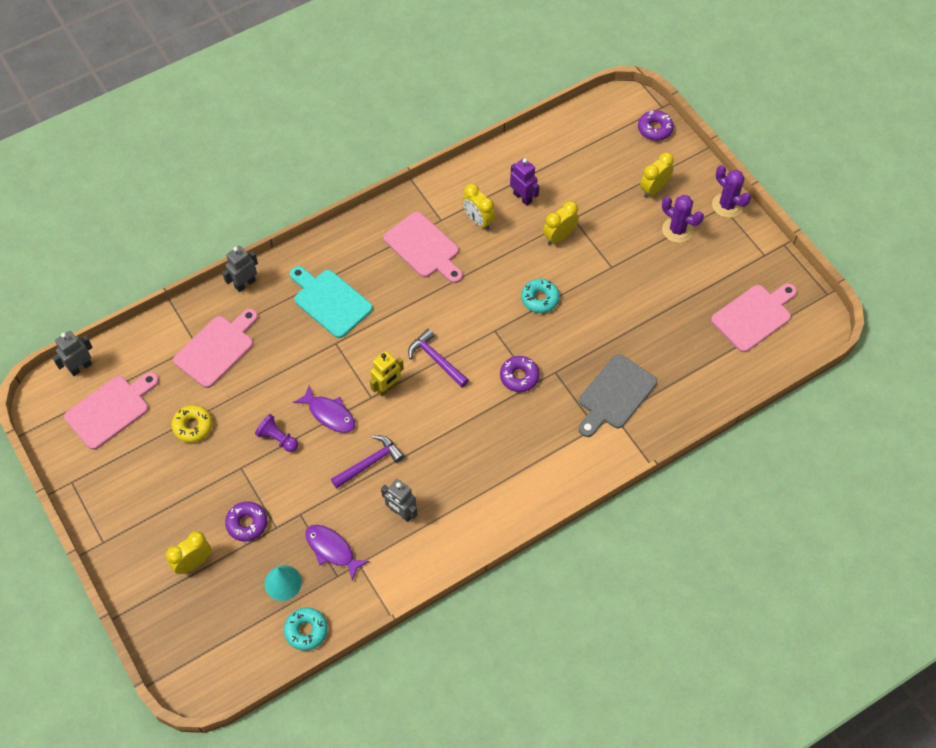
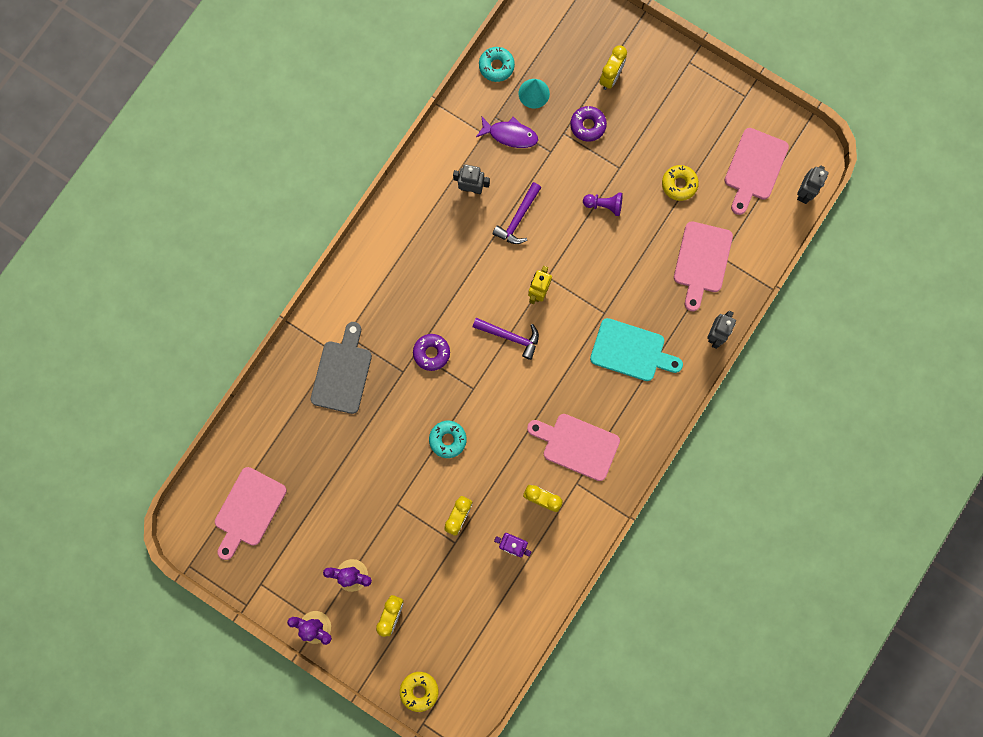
camera: 155 degrees right, 20 degrees up
(329, 414) = (574, 245): purple fish -> none
(655, 129) = (419, 690): purple donut -> yellow donut

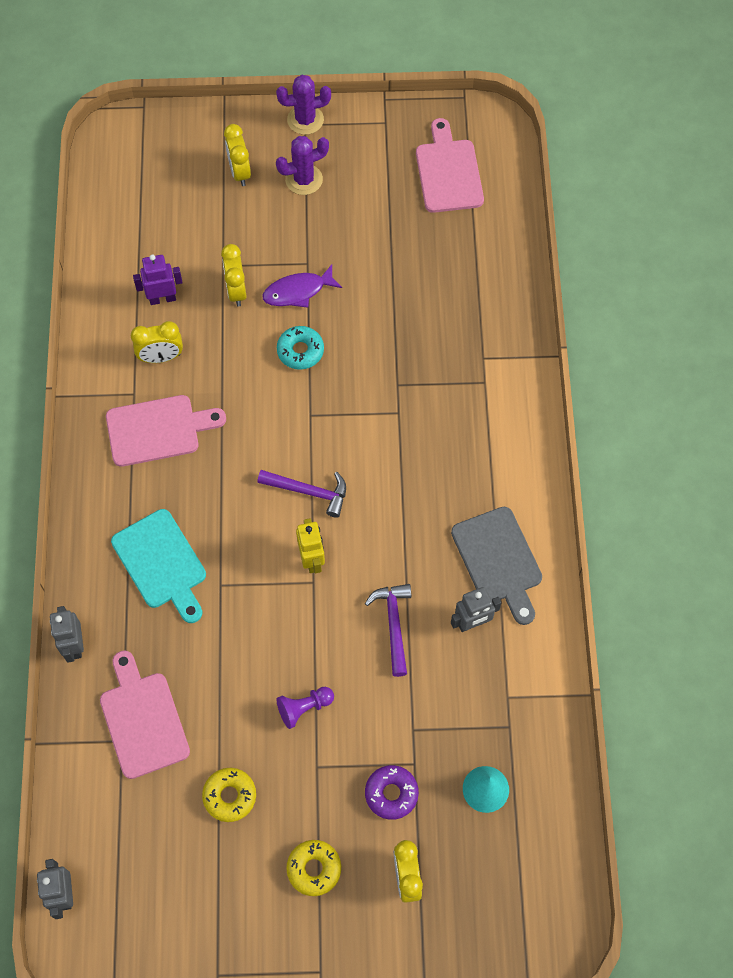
camera: 145 degrees right, 15 degrees down
(342, 373) = (458, 344): grey cutting board -> grey cutting board (498, 560)
(419, 690) = (166, 129): yellow donut -> yellow donut (314, 869)
(431, 353) = (381, 421): purple donut -> none
(496, 66) = (556, 791): turquoise donut -> none
(510, 135) = (475, 717): purple fish -> purple fish (298, 291)
(510, 336) = (309, 492): purple hammer -> purple hammer turned 150 degrees counterclockwise
(631, 351) = (161, 563): turquoise cutting board -> turquoise cutting board turned 105 degrees counterclockwise
(754, 168) = (147, 883): pink cutting board -> none

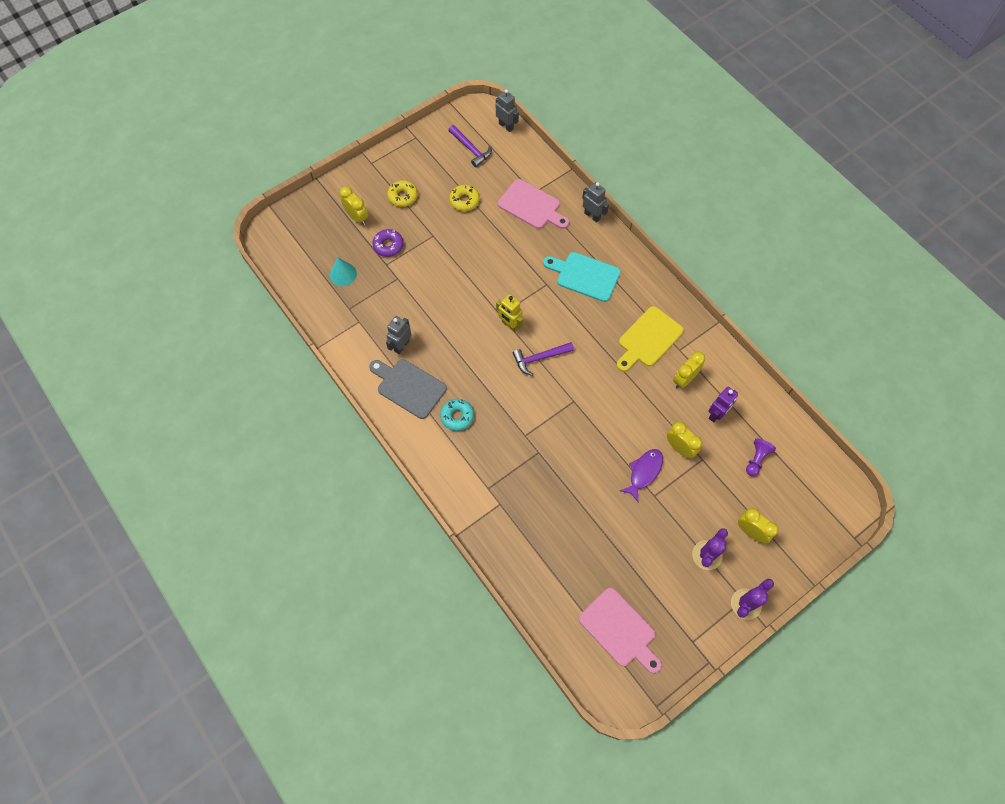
camera: 145 degrees right, 0 degrees up
(158, 430) = (648, 339): pink cutting board -> yellow cutting board
(300, 351) = (610, 435): turquoise donut -> turquoise donut (457, 416)
(304, 708) = (458, 255): purple pawn -> purple pawn (756, 459)
(393, 625) = (442, 320): purple hammer -> purple hammer (471, 149)

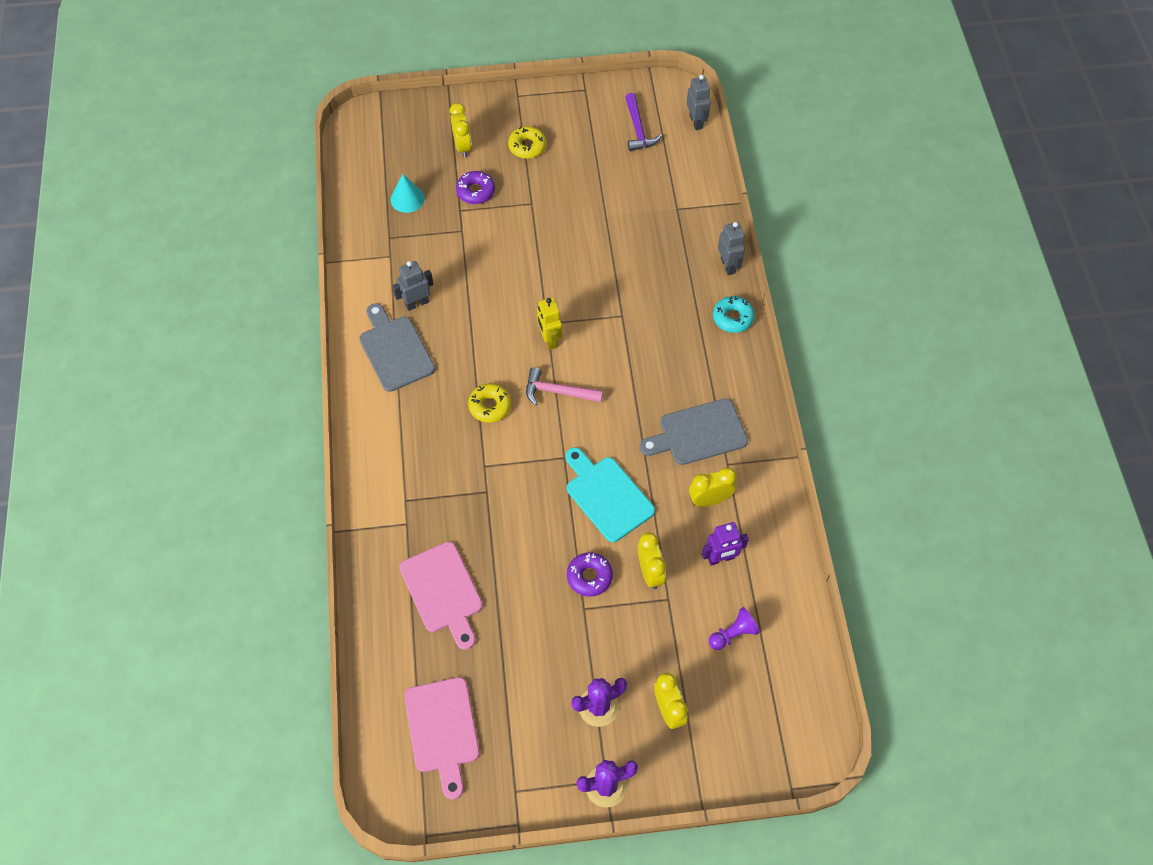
camera: 30 degrees right, 5 degrees down
(457, 416) = (424, 407): turquoise donut -> turquoise donut (732, 318)
(464, 201) = (592, 182): yellow donut -> yellow donut (490, 406)
(531, 206) = (664, 222): pink cutting board -> pink cutting board (443, 592)
(540, 358) = (558, 392): purple hammer -> pink hammer
(585, 276) = (672, 327): turquoise cutting board -> turquoise cutting board (607, 495)
(644, 472) = (589, 577): purple fish -> purple donut
(648, 339) = (698, 433): yellow cutting board -> grey cutting board

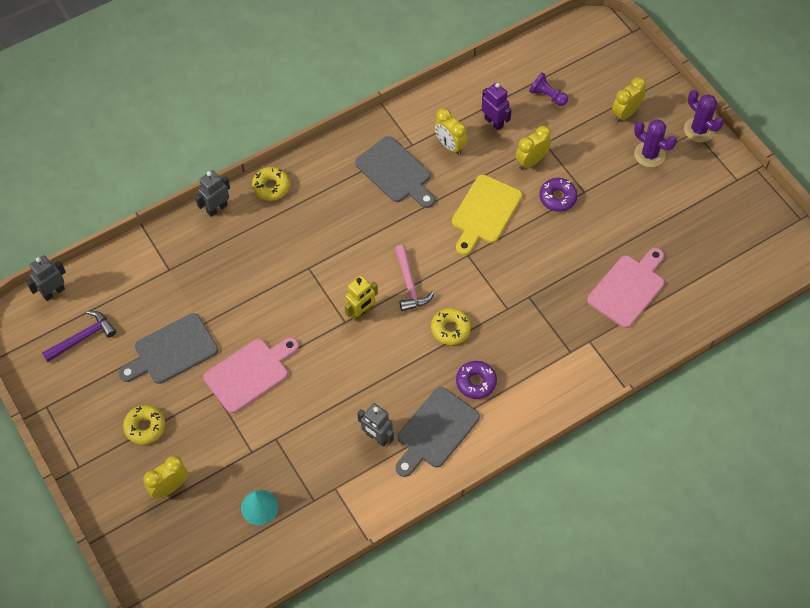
camera: 115 degrees left, 0 degrees up
(442, 730) = (727, 241): pink cutting board -> pink cutting board (250, 373)
(475, 191) = (222, 448): purple donut -> purple donut (476, 382)
(590, 185) = (172, 351): none -> grey cutting board
(607, 495) = (484, 212): turquoise cutting board -> yellow cutting board
(732, 318) = (271, 187): turquoise donut -> yellow donut

